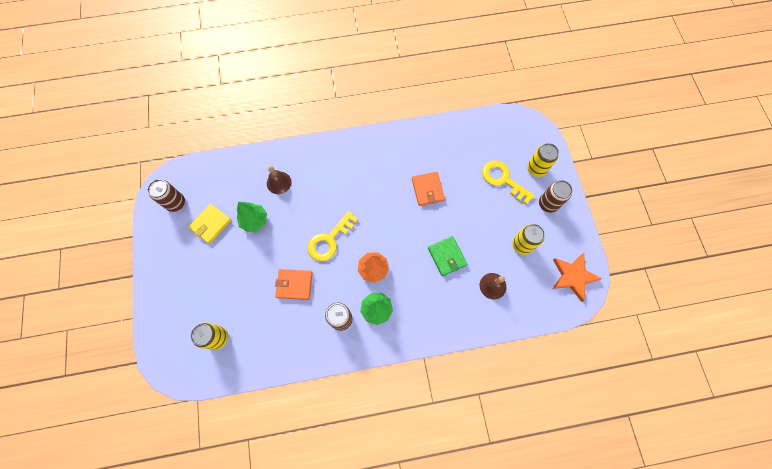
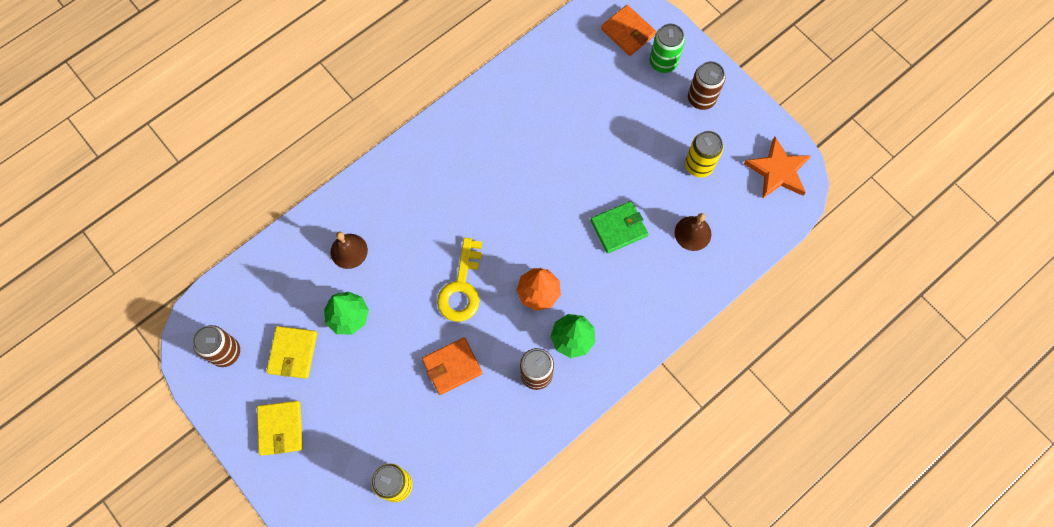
camera: 30 degrees left, 0 degrees up
(176, 264) = (281, 428): none -> yellow wallet
(428, 189) = (546, 158): orange wallet -> orange wallet (628, 32)
(447, 256) = (618, 228): green wallet -> green wallet turned 60 degrees counterclockwise
(502, 179) = (631, 97): yellow key -> none
(536, 169) = (663, 62): yellow can -> green can

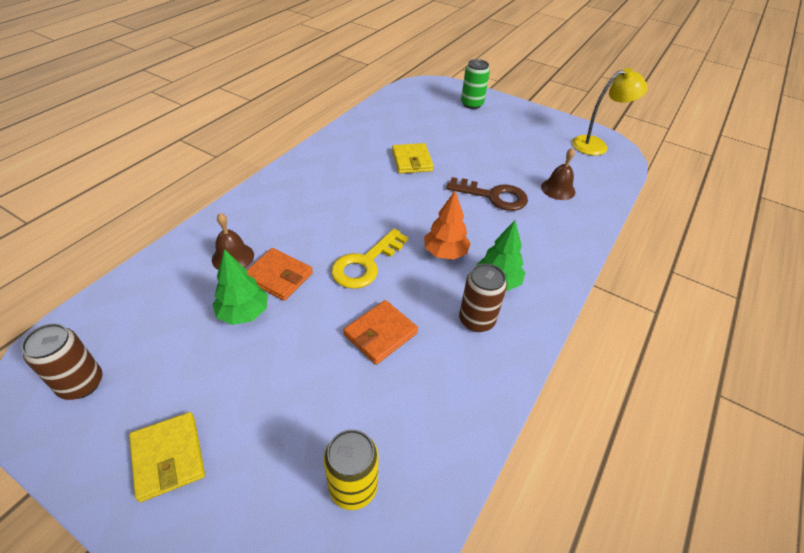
camera: 20 degrees left, 25 degrees down
(293, 353) = (177, 364): yellow wallet -> yellow wallet (412, 161)
(461, 288) = (365, 264): yellow key -> yellow key turned 45 degrees clockwise
(618, 228) = (494, 196): green wallet -> brown key
(628, 32) = (437, 94): orange wallet -> orange wallet (279, 276)
(699, 165) = (535, 150): yellow can -> none
(701, 98) = (512, 117): brown can -> none
(778, 171) = (596, 145): orange star -> yellow lamp

